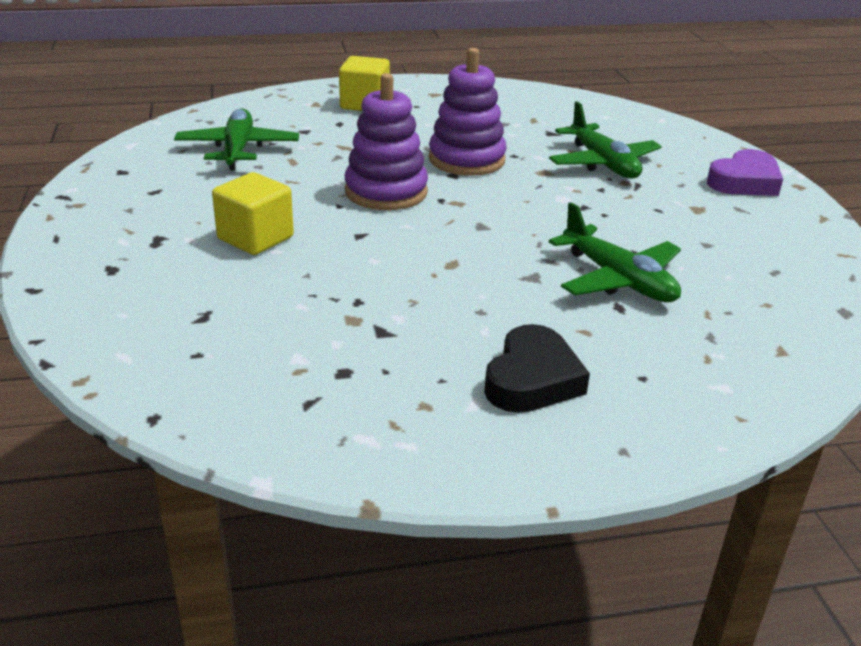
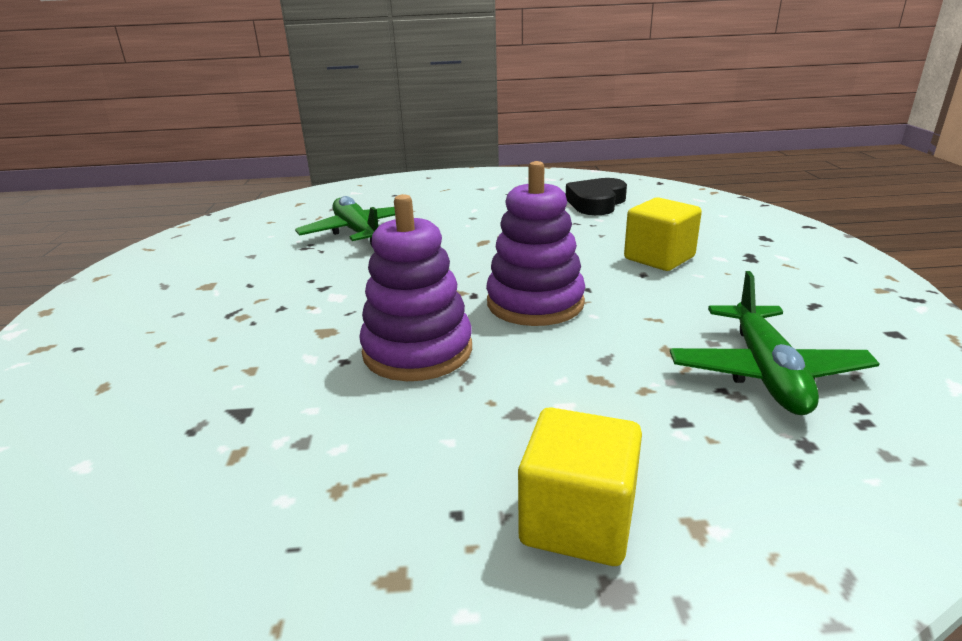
camera: 170 degrees left, 5 degrees down
(532, 379) = (457, 193): black heart -> black heart (596, 203)
(603, 163) = (233, 344): green plane -> none
(744, 182) = (98, 316): purple heart -> none

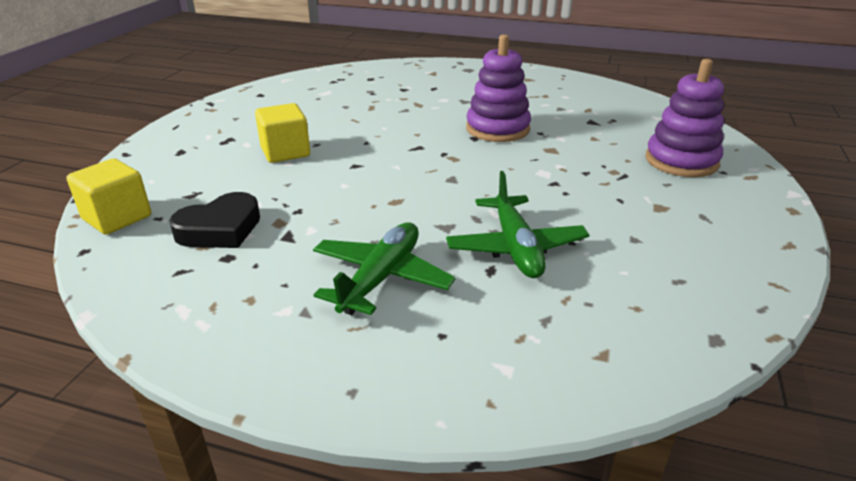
camera: 160 degrees left, 5 degrees up
(535, 303) = (409, 140): purple stacking toy -> purple stacking toy (681, 161)
(578, 520) = (467, 78): yellow cube -> yellow cube (117, 218)
(766, 372) = (345, 94): green plane -> green plane (381, 278)

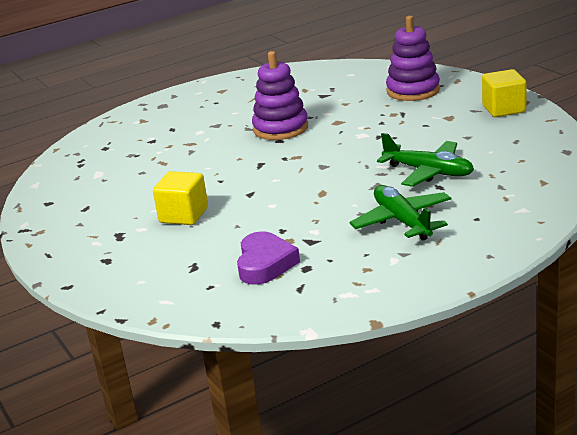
camera: 45 degrees left, 5 degrees down
(117, 218) = (184, 303): yellow cube -> yellow cube (504, 109)
(220, 229) = (265, 264): black heart -> purple heart

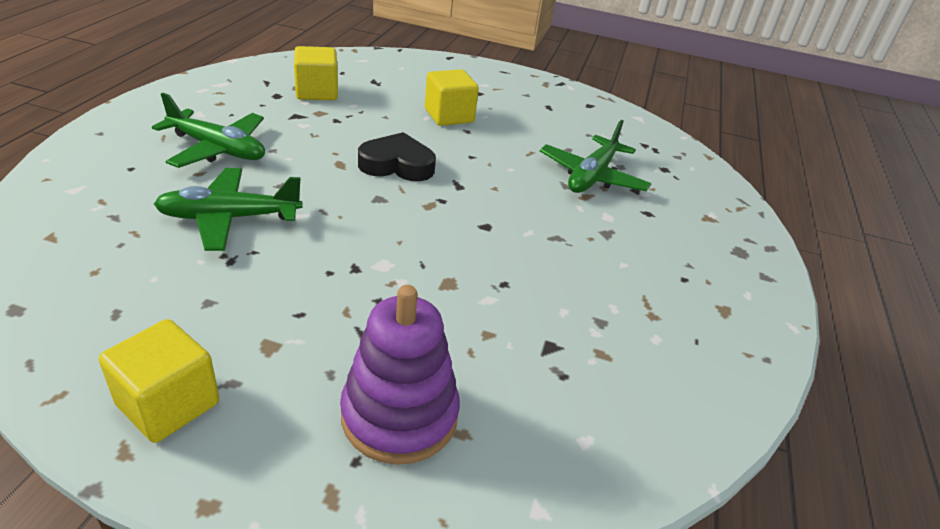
camera: 130 degrees right, 10 degrees up
(163, 152) = (592, 176): none -> green plane
(265, 264) = (317, 92): purple heart -> yellow cube
(280, 128) = (513, 247): purple stacking toy -> none
(282, 184) = (397, 165): none -> black heart

